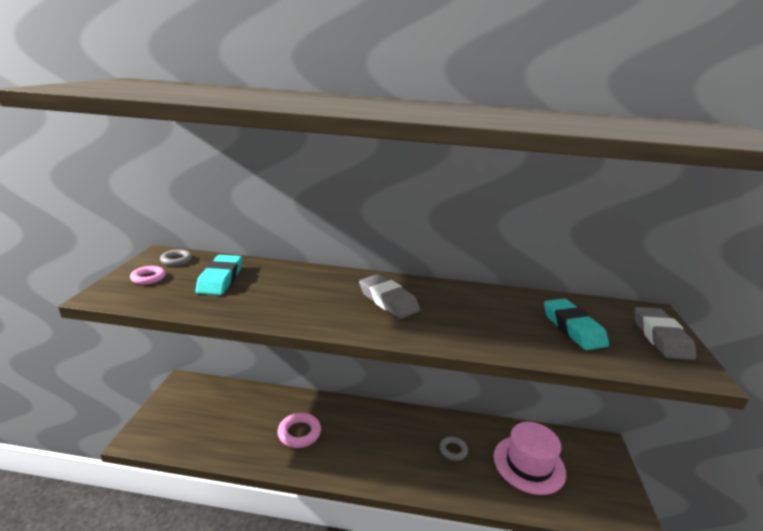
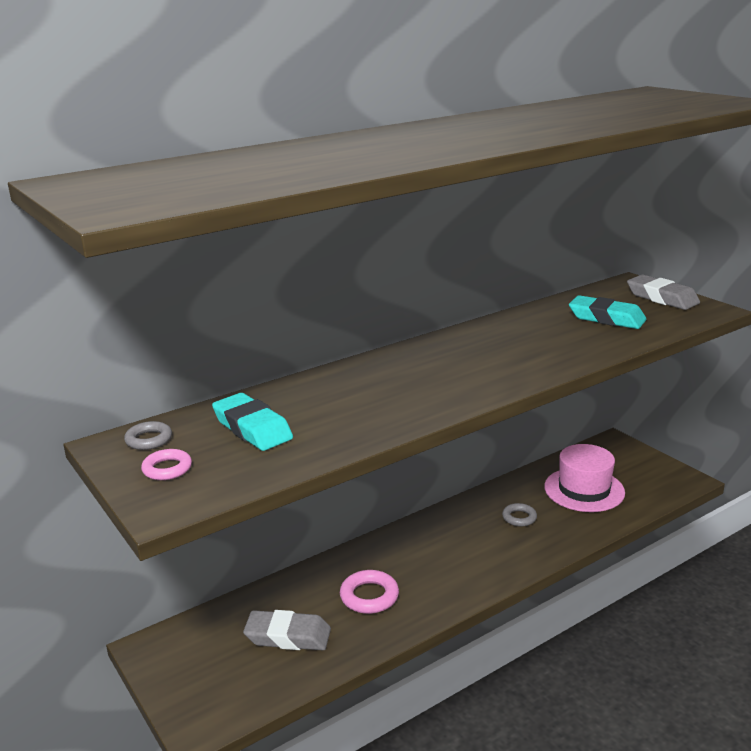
camera: 40 degrees left, 0 degrees up
(388, 301) = (447, 365): grey eraser -> grey eraser (288, 636)

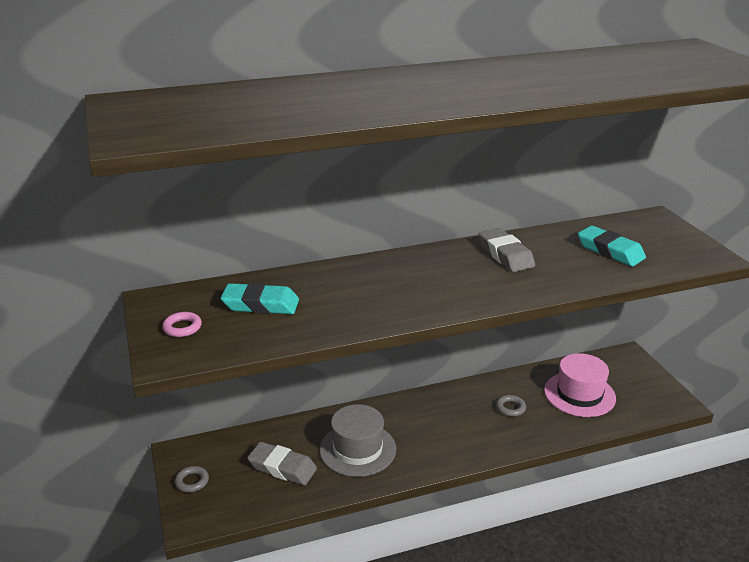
camera: 15 degrees right, 5 degrees up
(149, 440) = (181, 300): grey ring -> grey ring (192, 481)
(252, 428) = (260, 305): turquoise eraser -> turquoise eraser turned 60 degrees counterclockwise
(369, 596) = (357, 449): pink ring -> grey hat
(662, 298) = (675, 238): grey eraser -> grey eraser (505, 255)

